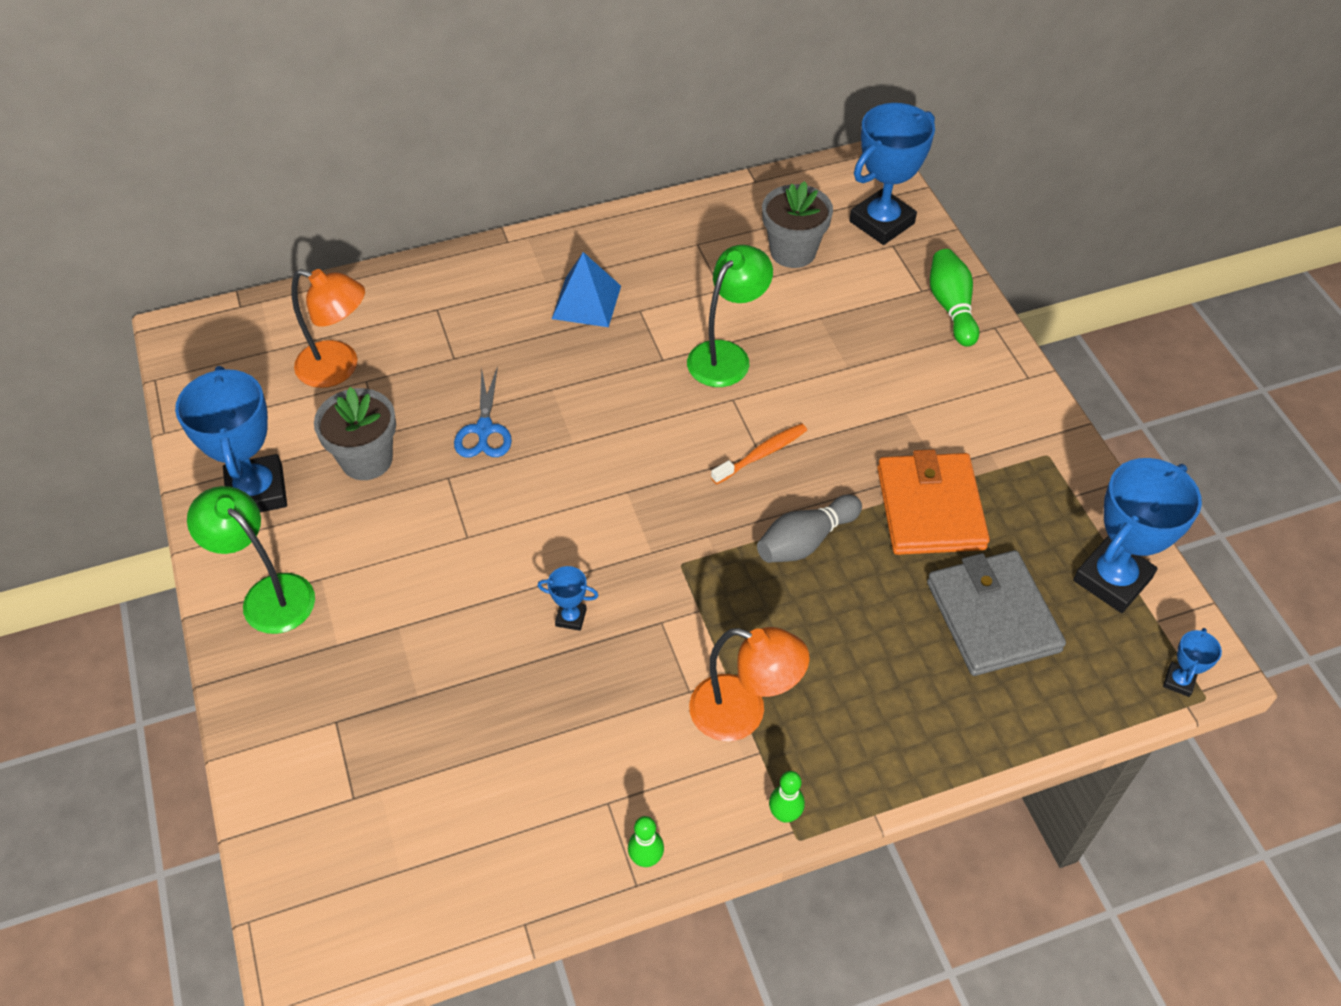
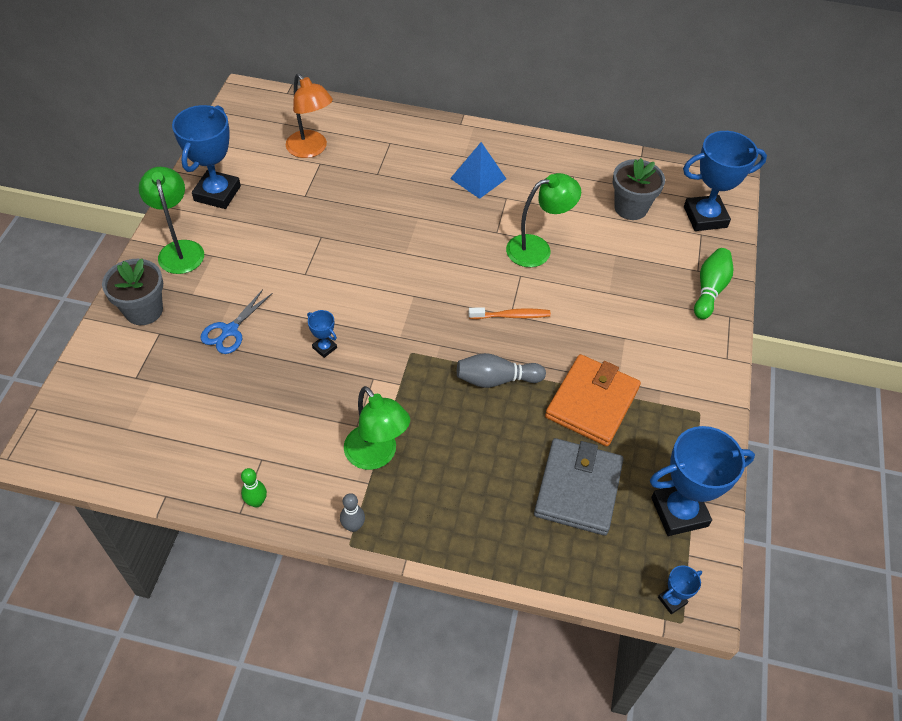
camera: 30 degrees right, 0 degrees up
(366, 459) = (286, 205): grey flower pot -> grey flower pot (144, 310)
(484, 430) = (361, 221): blue scissors -> blue scissors (230, 331)
(743, 713) = (376, 456): orange lamp -> green lamp
(784, 814) = (353, 526): green bowling pin -> grey bowling pin

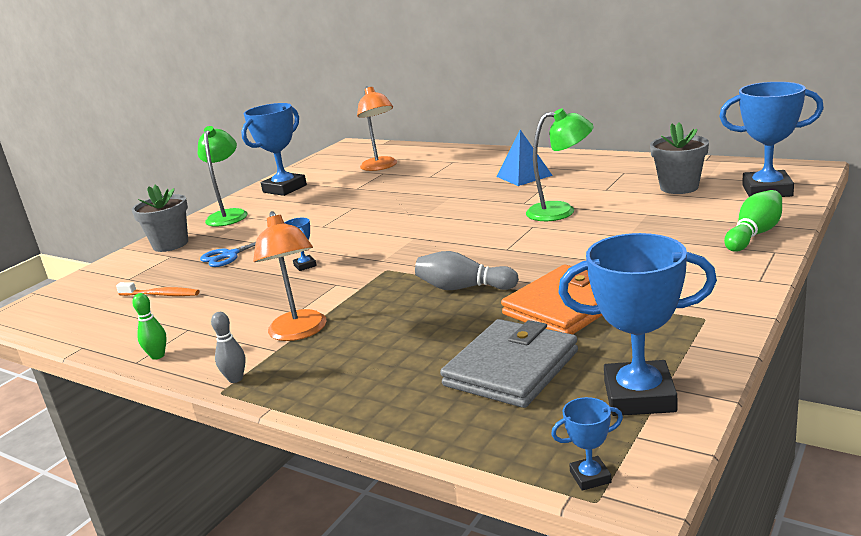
camera: 25 degrees right, 30 degrees down
(376, 456) = (299, 332): green lamp -> orange lamp
(511, 316) = (507, 249): orange toothbrush -> orange toothbrush (161, 295)

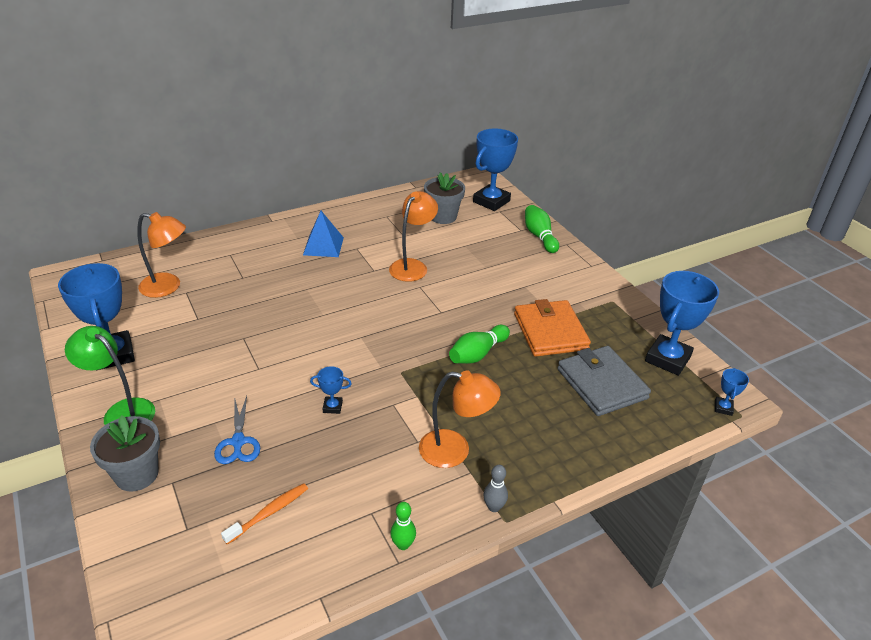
camera: 65 degrees left, 15 degrees up
(463, 288) = (477, 354): grey bowling pin -> green bowling pin
(561, 211) = (412, 266): green lamp -> orange lamp

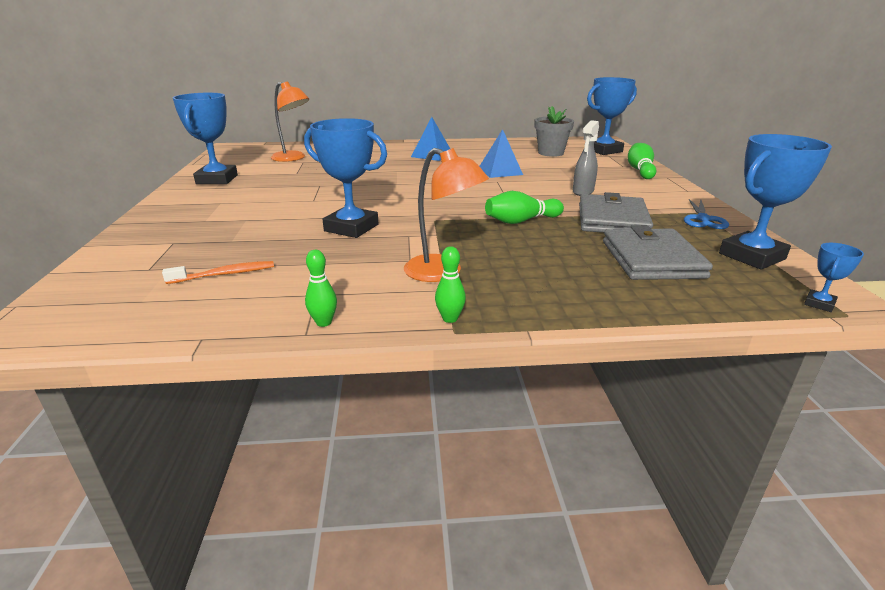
camera: 25 degrees right, 10 degrees down
(122, 411) = (187, 203): green lamp -> none
(137, 474) = (153, 234): grey flower pot -> none
(238, 442) = (250, 232): blue scissors -> blue scissors (703, 219)
(332, 407) = (351, 228): blue trophy -> blue trophy, size x2.25
(412, 266) = (500, 171): orange lamp -> blue pyramid
(494, 507) = (450, 318): grey bowling pin -> green bowling pin
(506, 289) = (582, 192): none -> grey spray bottle
(550, 331) = (612, 220): orange wallet -> grey wallet

